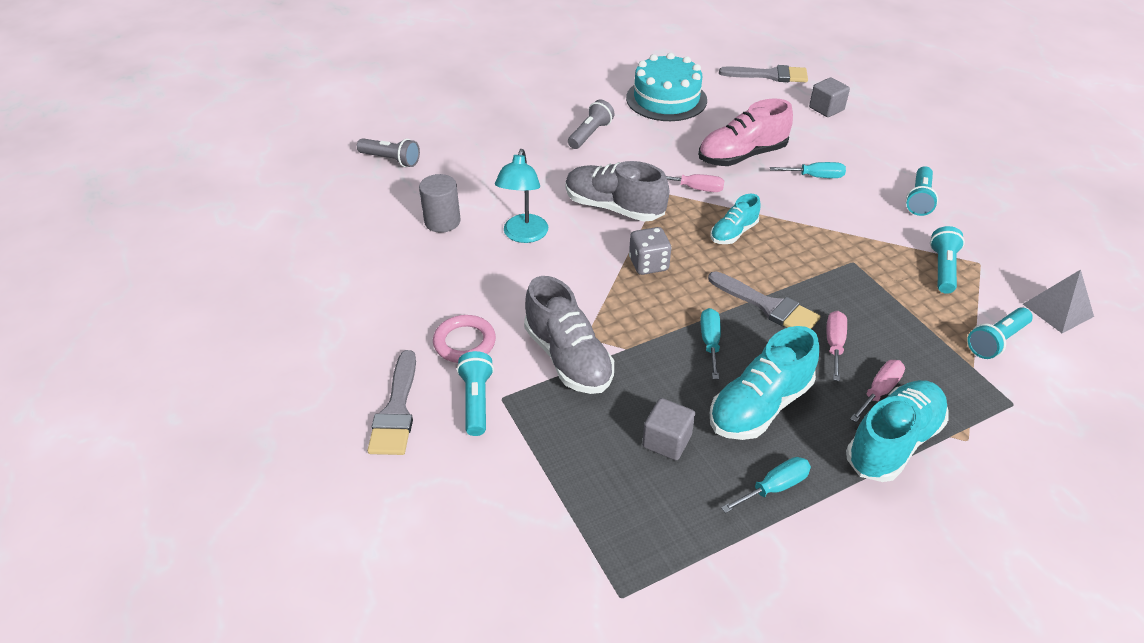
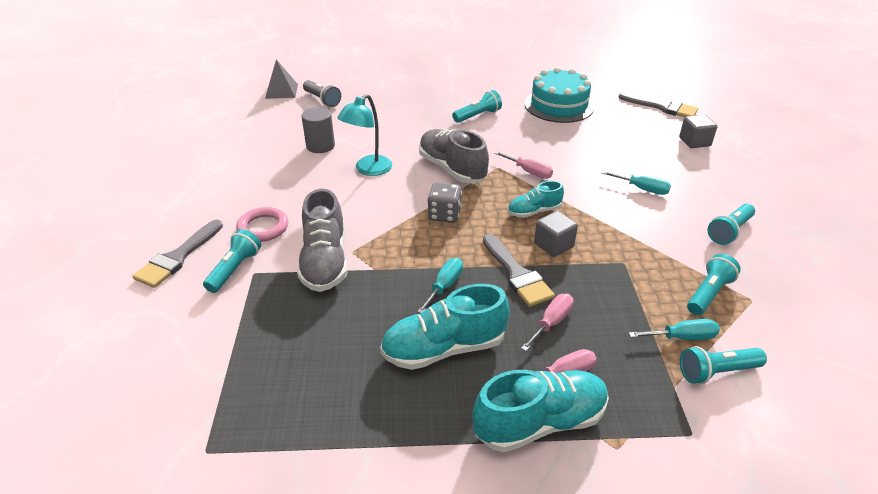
camera: 25 degrees right, 5 degrees down
(590, 134) = (477, 116): grey flashlight -> turquoise flashlight
(667, 441) = (345, 347): grey cube -> grey cube (553, 245)
(742, 156) = (589, 158): pink shoe -> none
(774, 487) = (401, 417): turquoise screwdriver -> turquoise screwdriver (682, 337)
(1058, 310) = (808, 366): grey pyramid -> grey pyramid (281, 91)

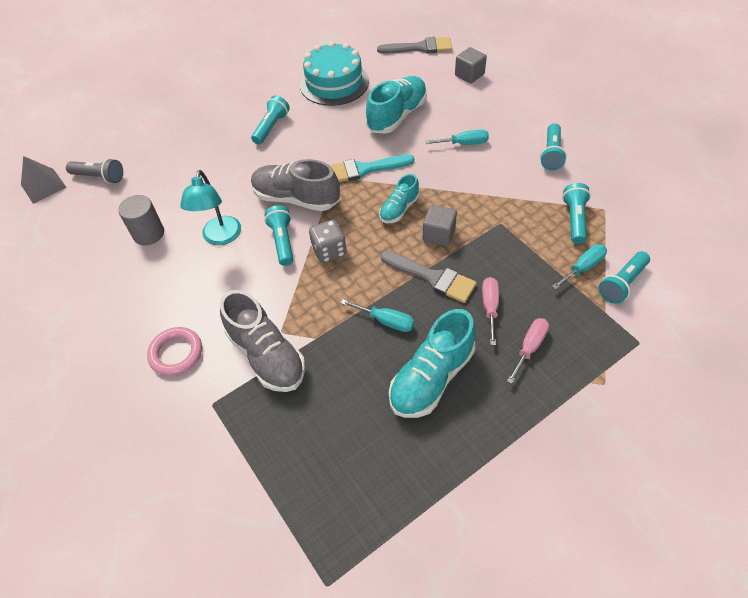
camera: 30 degrees left, 15 degrees up
(178, 257) = (121, 431): grey brush -> none
(235, 269) = (190, 411): turquoise flashlight -> turquoise flashlight (282, 241)
(444, 286) = (386, 321): turquoise screwdriver -> turquoise screwdriver turned 120 degrees clockwise
(529, 172) = (364, 169): pink screwdriver -> turquoise brush
(540, 422) = (544, 396): turquoise shoe -> turquoise shoe (397, 116)

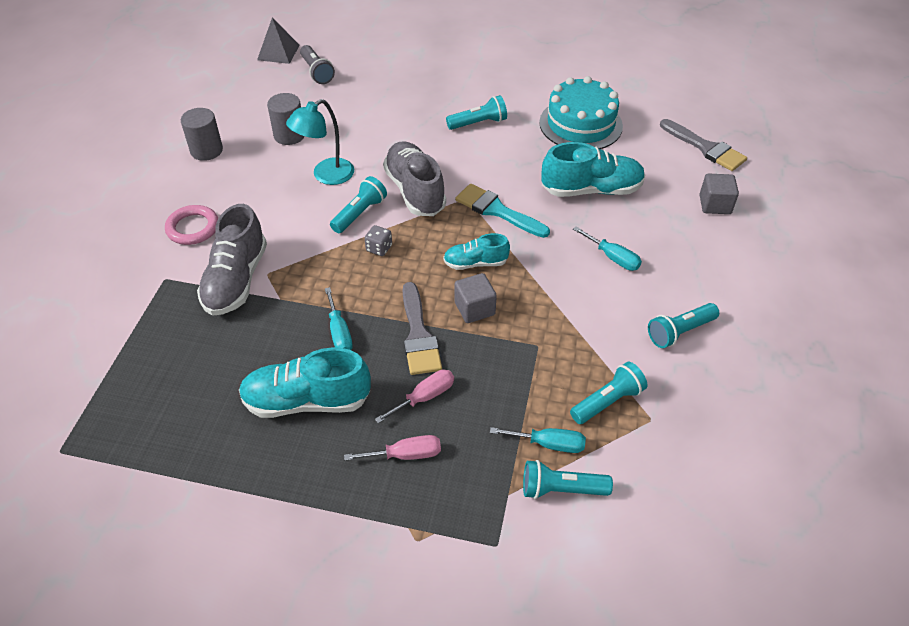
camera: 45 degrees right, 5 degrees down
(97, 295) = (206, 150): none -> grey cylinder
(329, 251) = (379, 248): grey dice -> grey dice, size x0.66

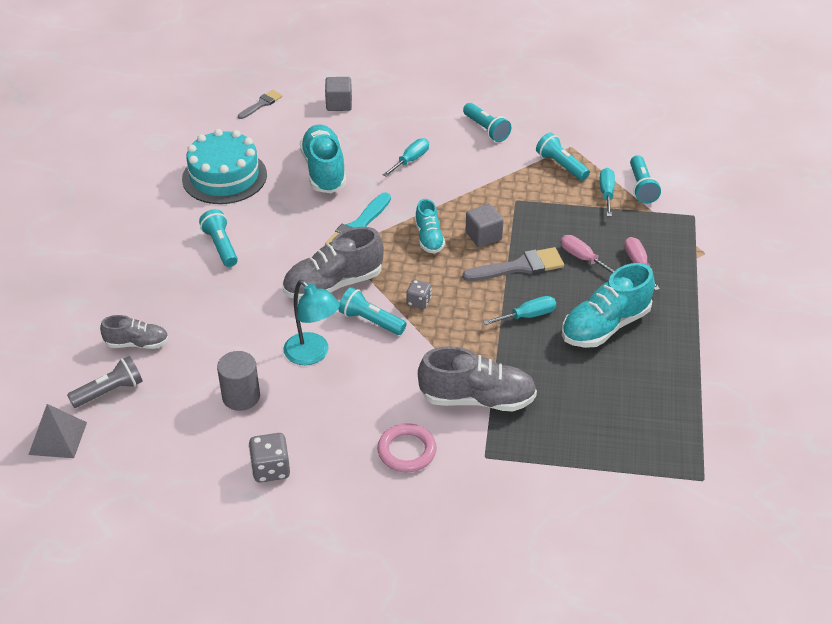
camera: 95 degrees left, 5 degrees down
(206, 150) = (271, 469): grey cylinder -> grey dice
(307, 401) = (605, 326): turquoise shoe -> turquoise shoe turned 60 degrees clockwise
(365, 82) = (137, 343): none -> grey shoe
(705, 148) = (261, 104): grey brush -> grey brush, size x0.61

